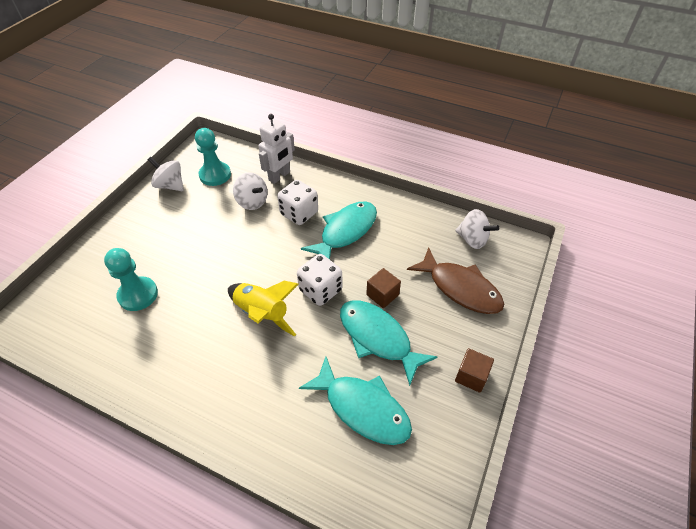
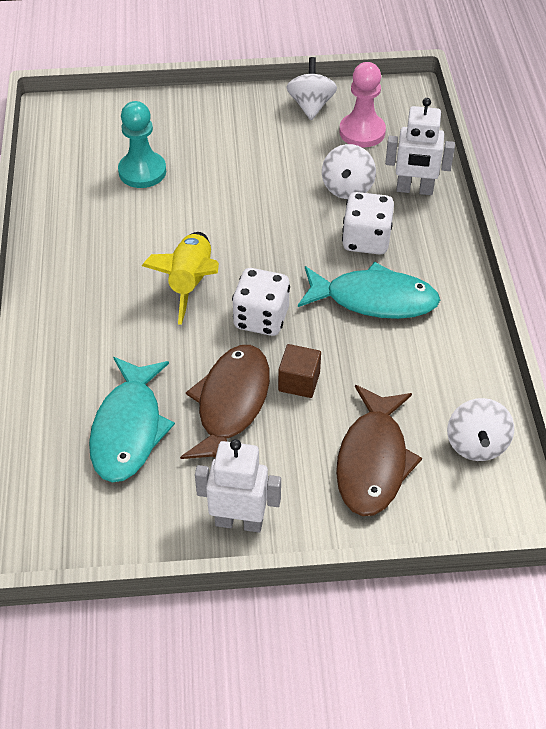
camera: 60 degrees right, 0 degrees up
(215, 175) = (362, 132): turquoise pawn -> pink pawn
(378, 338) = (231, 404): turquoise fish -> brown fish
(471, 376) = (239, 522): brown cube -> white robot

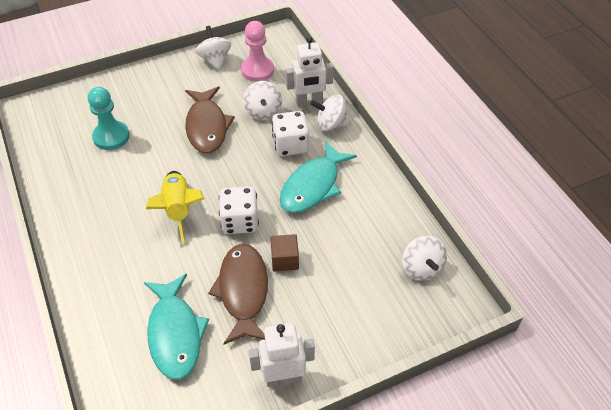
camera: 20 degrees left, 0 degrees up
(373, 461) = (358, 302): brown fish -> brown fish (207, 126)
(374, 299) = (313, 186): turquoise fish -> turquoise fish turned 135 degrees clockwise
(431, 227) = (331, 124): none -> white spinning top

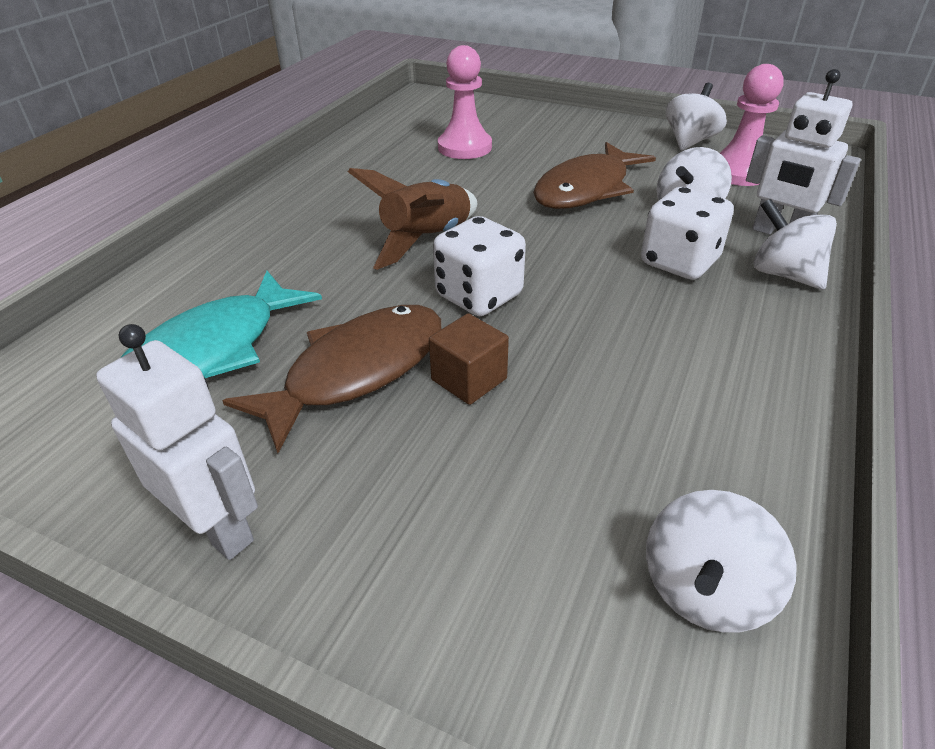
camera: 50 degrees right, 10 degrees down
(111, 137) = (464, 147): turquoise pawn -> pink pawn
(178, 210) = (426, 240): yellow rocket -> brown rocket
(313, 186) = (648, 324): turquoise fish -> none

